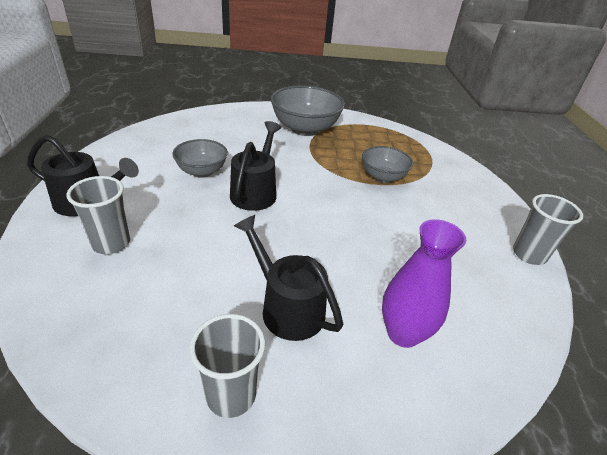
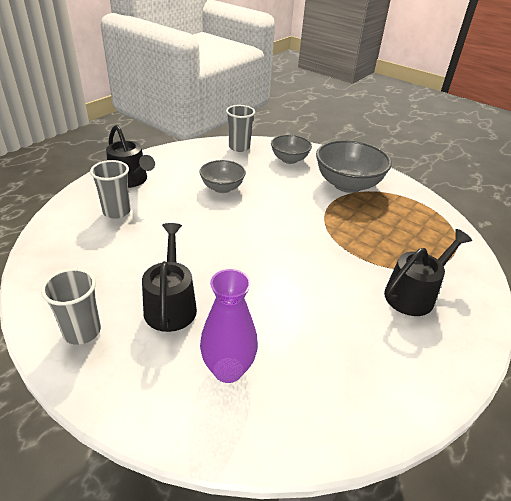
camera: 40 degrees right, 0 degrees up
(255, 191) = (244, 218): black watering can -> black watering can (414, 294)
(383, 177) = (370, 253): grey bowl -> grey bowl (289, 159)
(529, 255) = (436, 389): grey cup -> grey cup (239, 147)

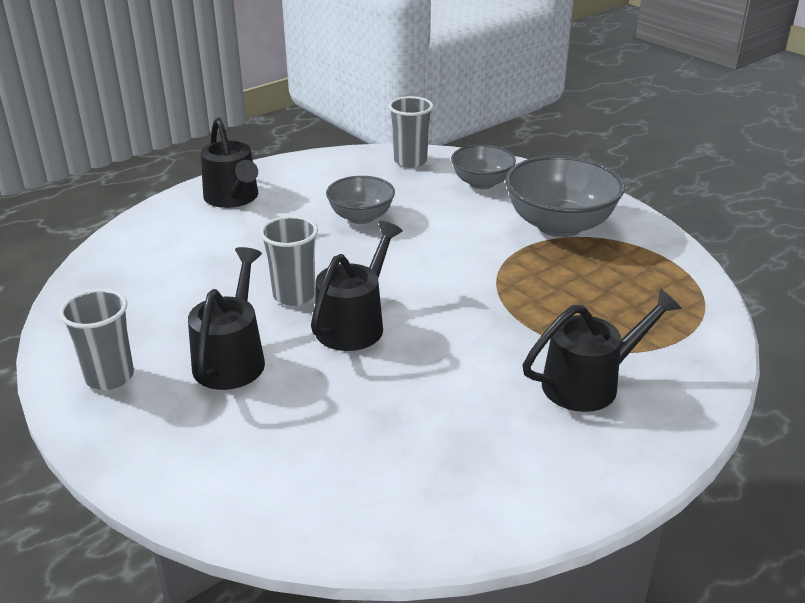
camera: 15 degrees right, 5 degrees down
(116, 211) = (200, 238): grey cup -> grey cup (294, 295)
(228, 370) = (278, 442): purple vase -> none
(247, 266) = (355, 323): none -> black watering can

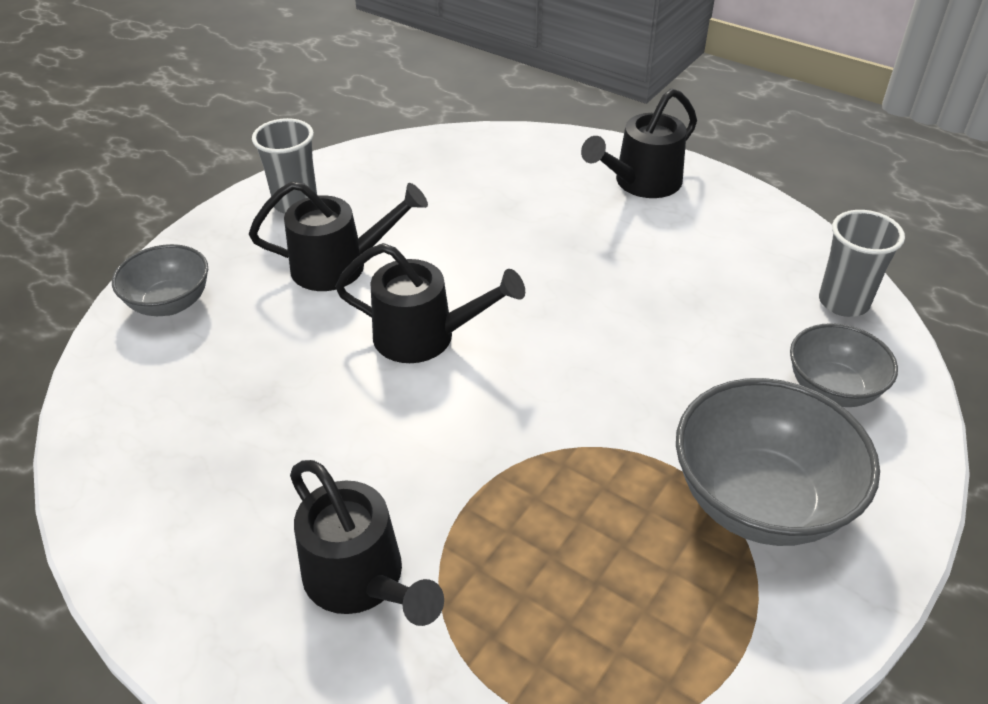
camera: 75 degrees right, 10 degrees up
(294, 295) = (463, 278): grey cup -> none
(361, 217) = (659, 290): grey bowl -> grey bowl (170, 303)

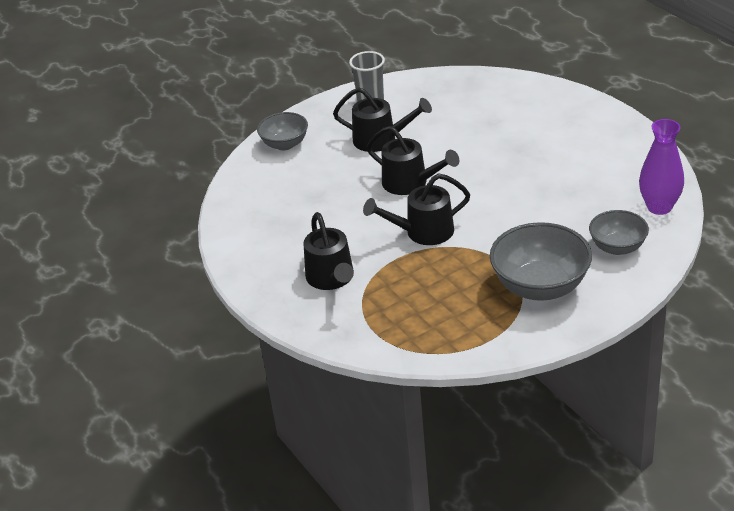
camera: 25 degrees right, 5 degrees down
(641, 183) = (583, 121): black watering can -> black watering can (422, 232)
(843, 302) = (659, 207): grey cup -> purple vase

